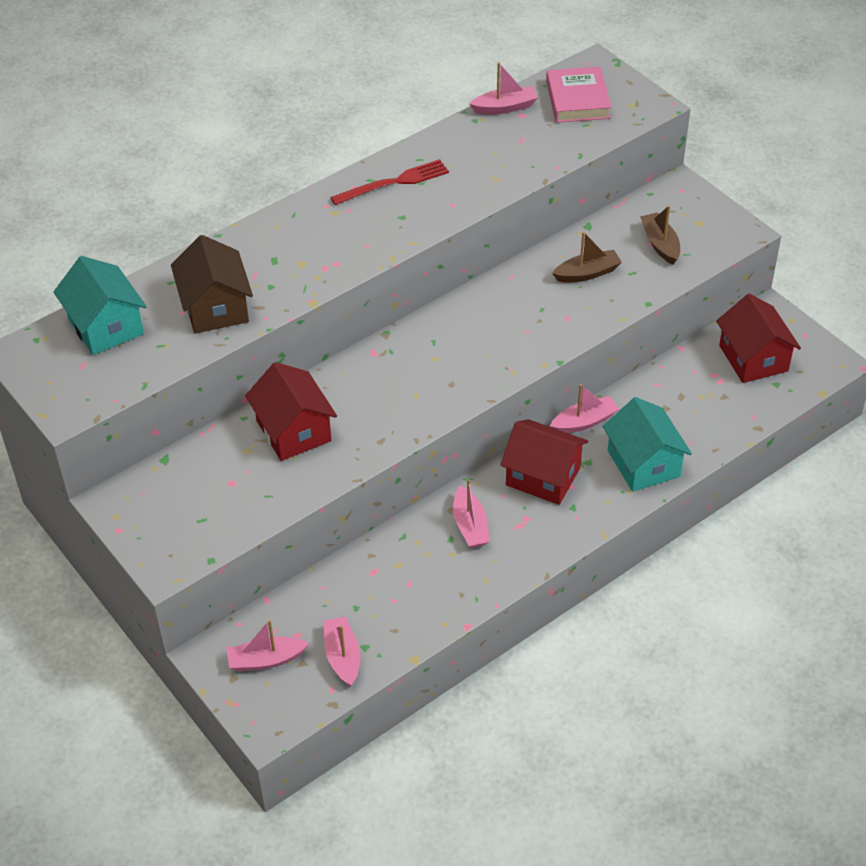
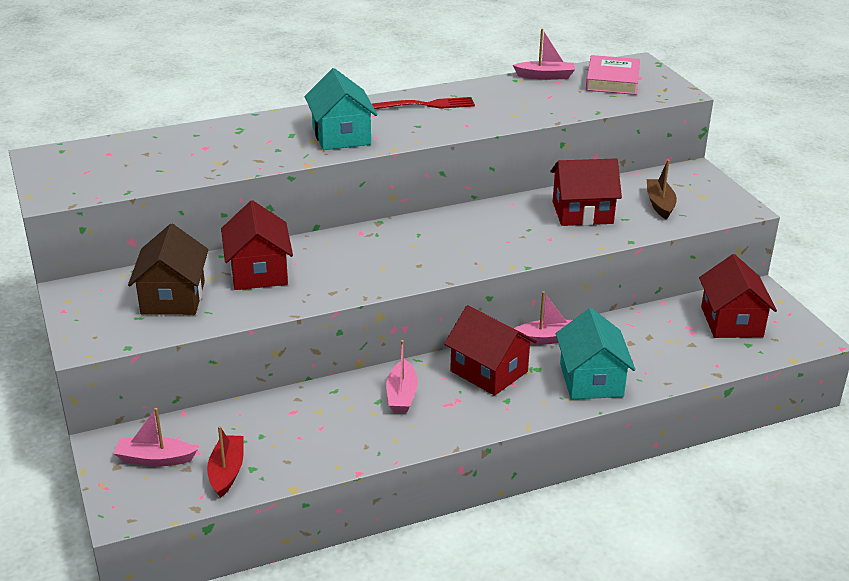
camera: 15 degrees right, 15 degrees down
(106, 326) = (123, 152): turquoise house -> turquoise house (341, 136)
(215, 307) = (222, 155): brown house -> brown house (173, 297)
(342, 656) = (227, 472): pink boat -> red boat
(587, 273) = (582, 212): brown boat -> red house

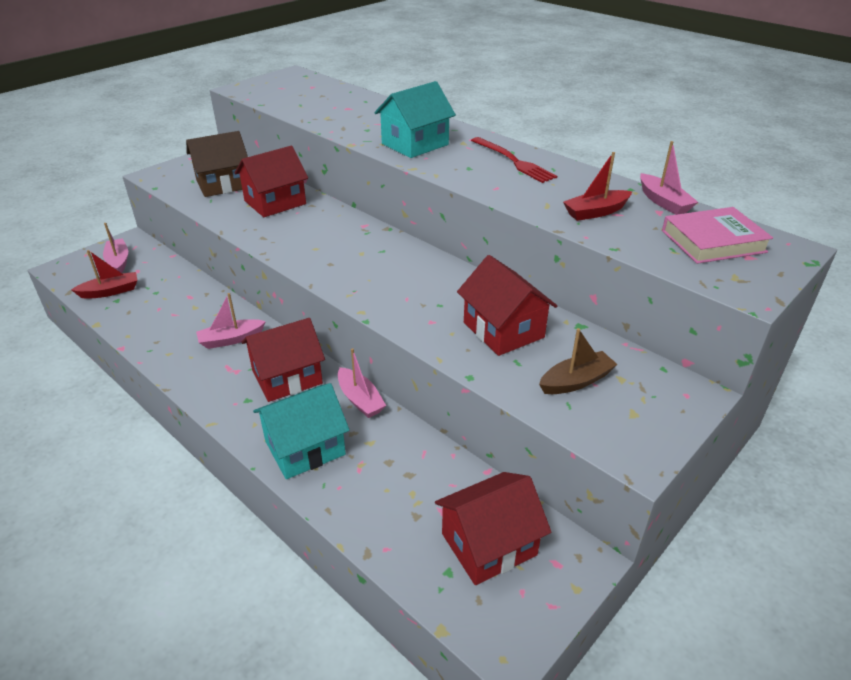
camera: 65 degrees right, 5 degrees up
(489, 371) = (287, 377): red house -> red house turned 45 degrees clockwise
(541, 102) = (596, 212): none -> red boat

